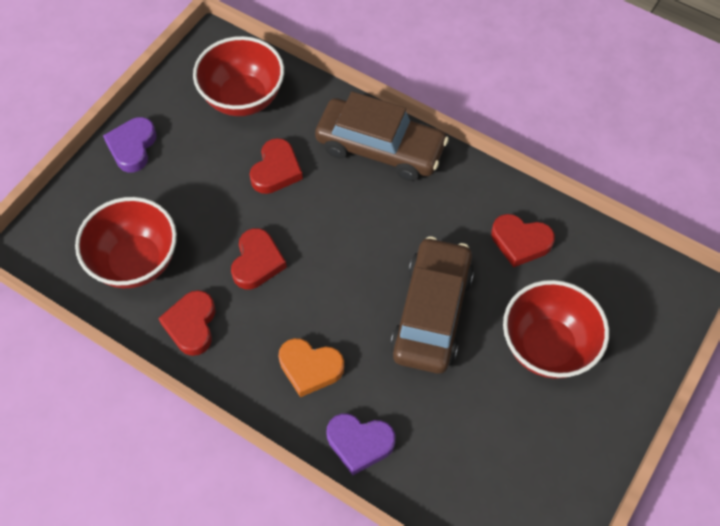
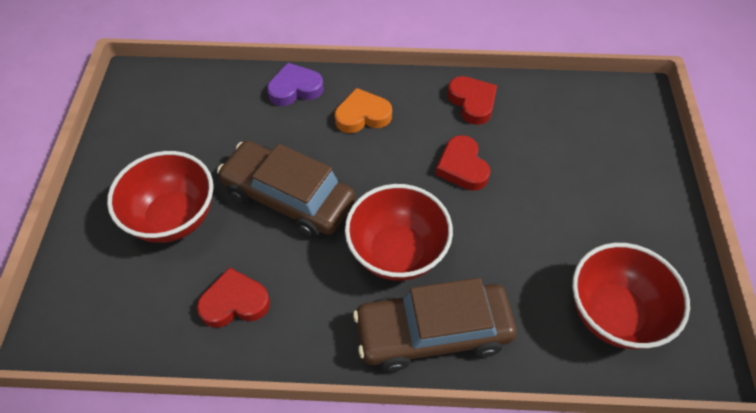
camera: 150 degrees right, 5 degrees down
(132, 147) = (657, 208): purple heart -> none
(135, 262) = (555, 122): red bowl -> red bowl (397, 252)
(276, 170) = (514, 253): red heart -> none
(432, 313) = (288, 197): brown car -> brown car turned 135 degrees clockwise

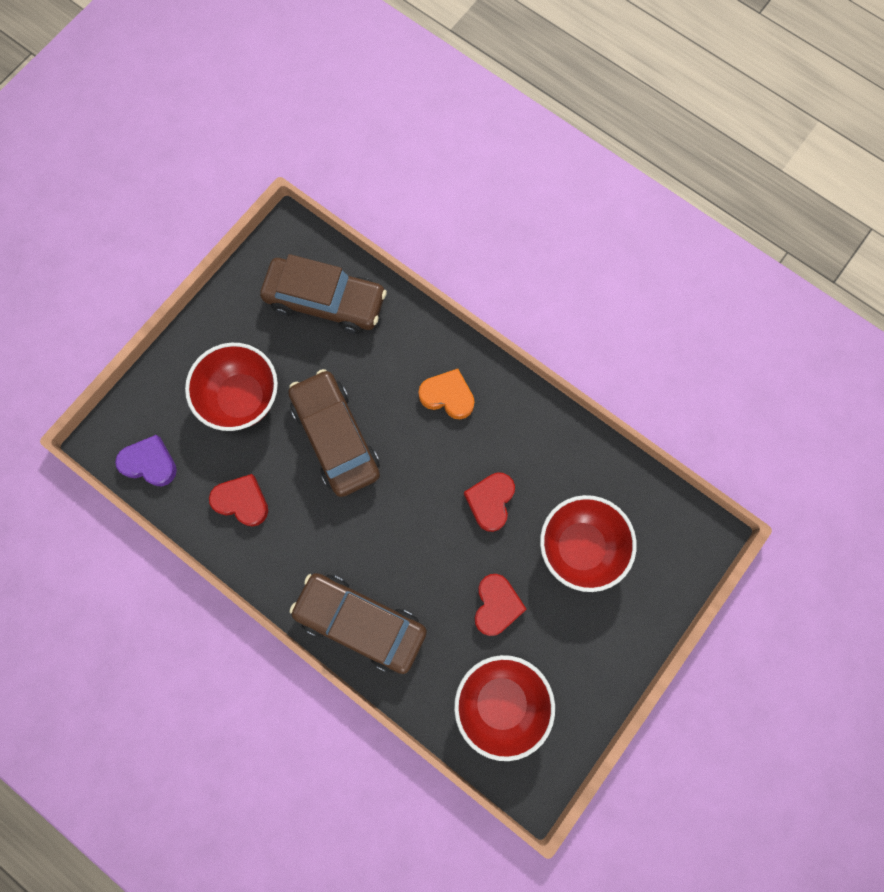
camera: 35 degrees right, 20 degrees up
(202, 107) = (325, 301): none -> brown car
(295, 89) = (412, 330): purple heart -> purple heart (150, 463)
(397, 252) = (382, 541): red bowl -> red bowl (580, 547)
(472, 102) = (550, 444): red heart -> red heart (496, 605)

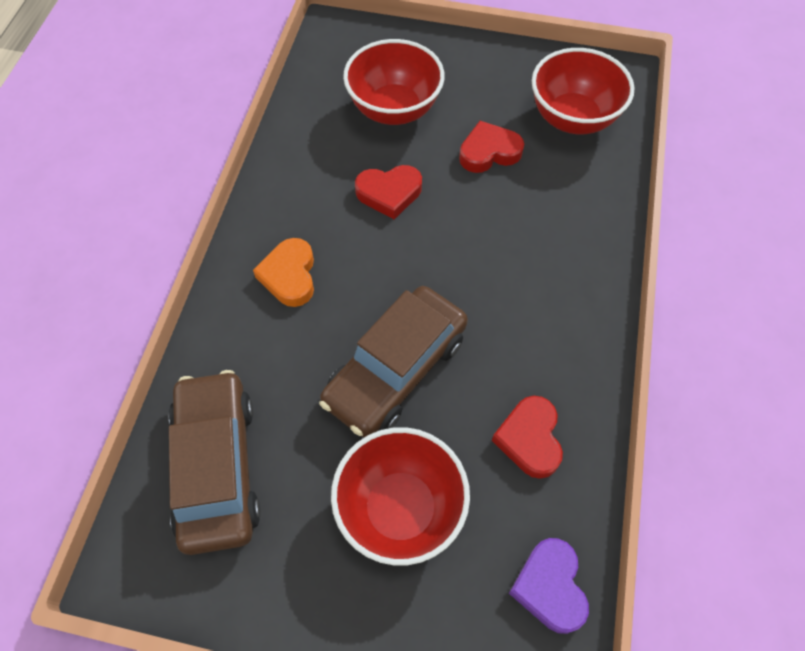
camera: 115 degrees left, 15 degrees down
(361, 622) = (580, 256): brown car -> none

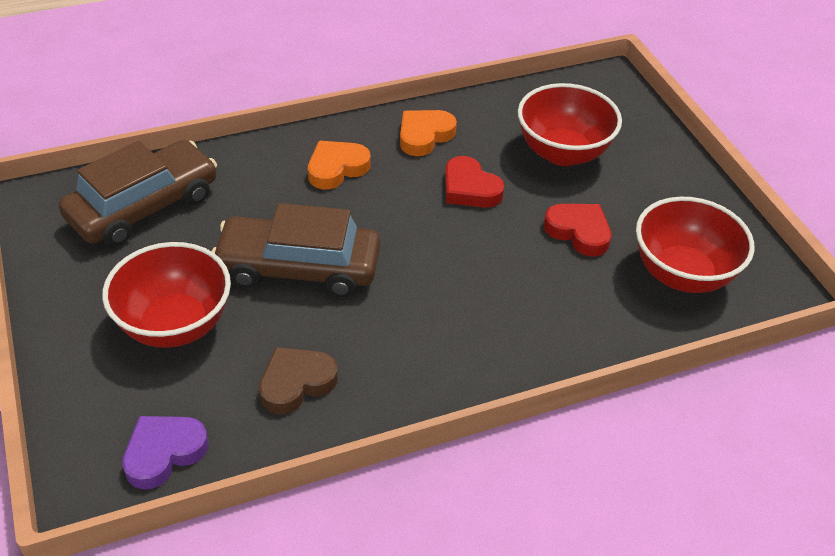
camera: 55 degrees right, 15 degrees down
(299, 188) = (424, 136): none -> orange heart
(529, 439) = (296, 383): red heart -> brown heart

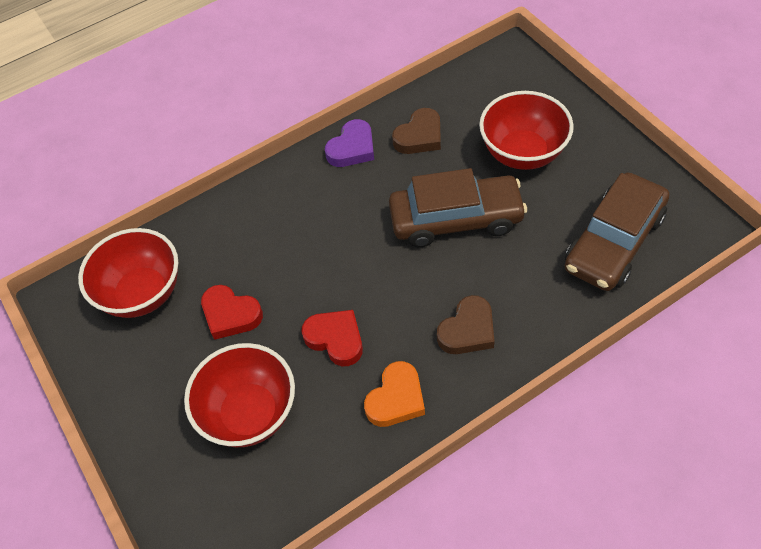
camera: 175 degrees right, 10 degrees up
(164, 453) = (480, 79): purple heart -> purple heart (352, 148)
(336, 168) = (467, 330): orange heart -> brown heart

